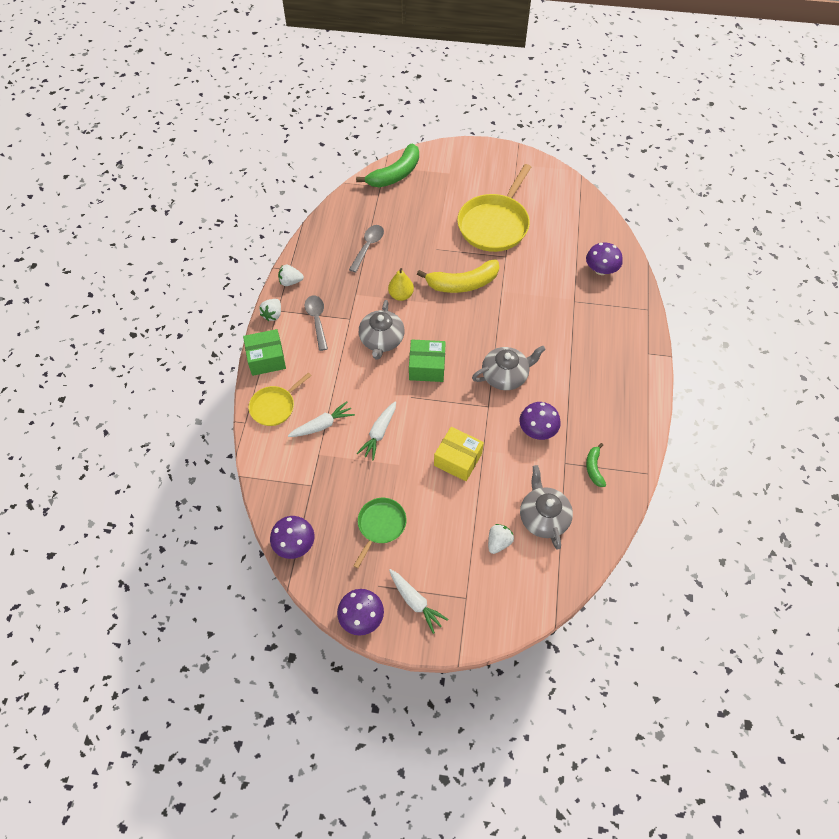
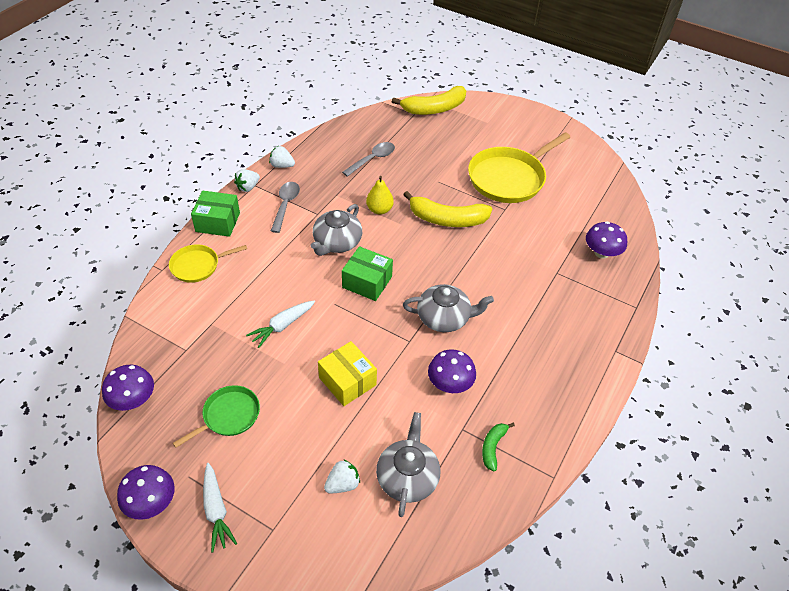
camera: 20 degrees right, 10 degrees down
(322, 425) = (232, 298): white carrot -> none
(395, 174) = (434, 109): green banana -> yellow banana

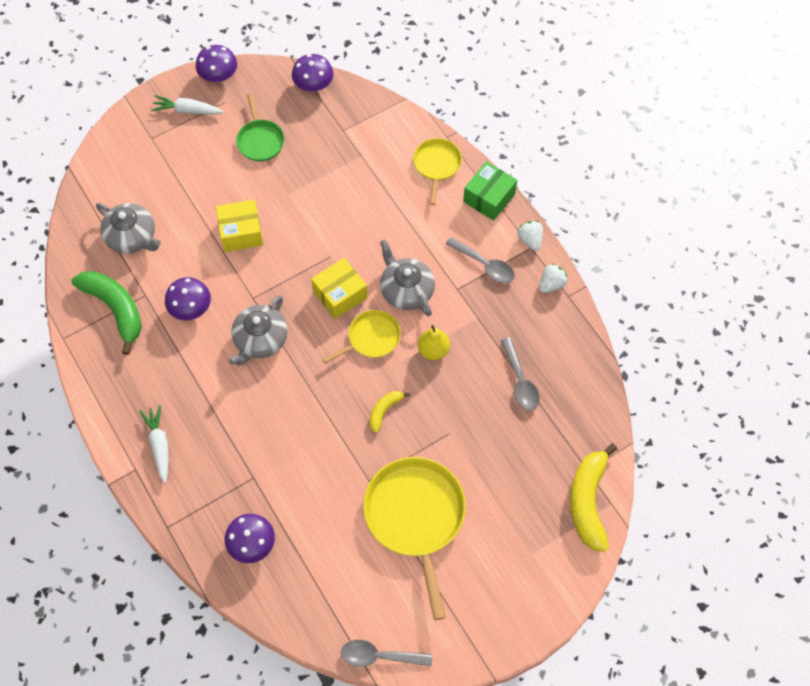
camera: 120 degrees right, 15 degrees up
(282, 326) = (327, 206): white carrot -> white carrot (159, 445)
(342, 484) = (155, 192): white strawberry -> none
(367, 282) = (340, 294): green box -> yellow box
(393, 248) = (371, 338): none -> yellow pan
(447, 219) = (384, 411): yellow banana -> yellow banana, size x0.51
(493, 447) = (115, 308): green banana -> green banana, size x1.98
(607, 165) = (379, 656): none -> grey spoon

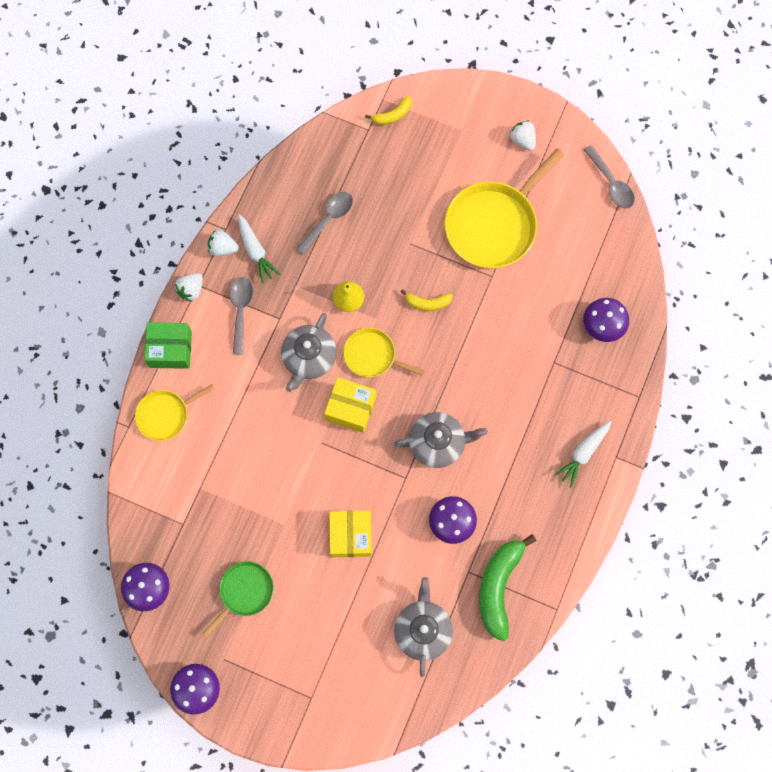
camera: 125 degrees left, 10 degrees up
(187, 110) = (257, 688): white carrot -> white carrot (255, 251)
(241, 232) = (351, 536): yellow box -> yellow box turned 45 degrees clockwise
(482, 604) = (522, 140): none -> white strawberry
(588, 501) = (392, 115): yellow banana -> yellow banana, size x0.51

